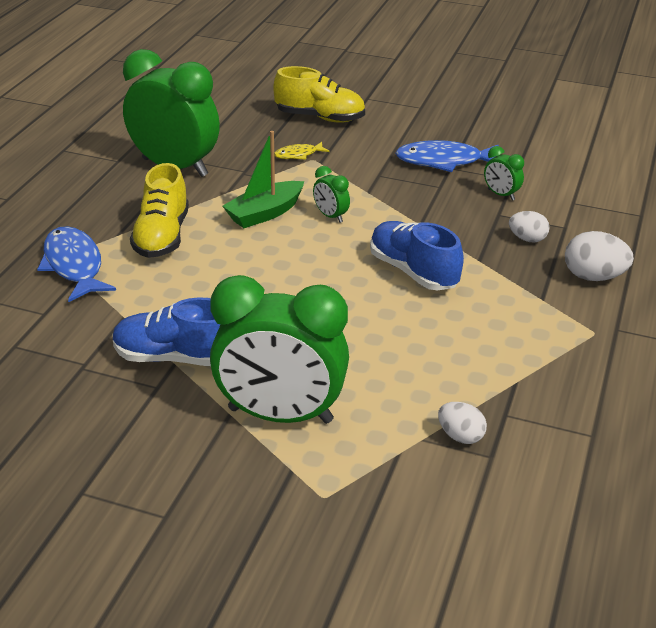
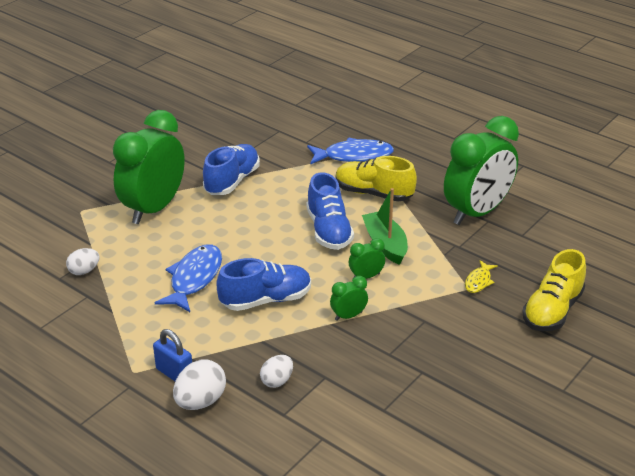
camera: 110 degrees right, 0 degrees up
(257, 254) = (329, 230): none -> blue shoe
(298, 155) = (478, 281): yellow fish -> yellow fish turned 150 degrees counterclockwise
(444, 161) = (436, 371): blue fish -> blue fish (194, 278)
(501, 195) = (358, 390): green clock -> green clock (348, 316)
(573, 303) = (175, 374): none -> blue padlock

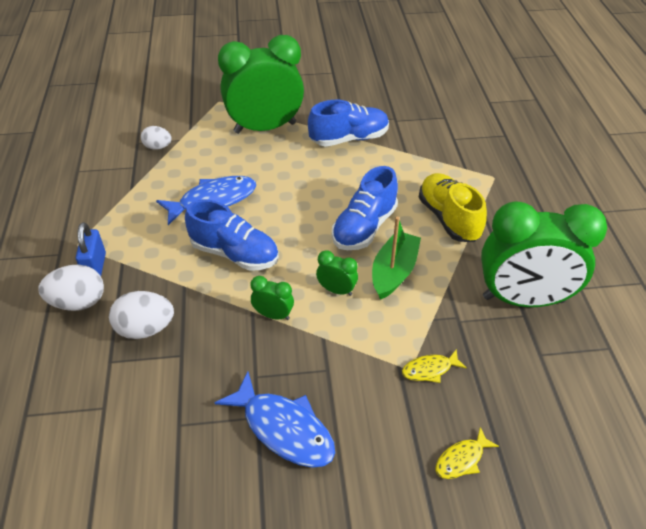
camera: 45 degrees right, 10 degrees up
(277, 381) = (145, 329): white egg -> white egg, size x1.55
(354, 156) = (478, 174): blue fish -> blue fish (283, 429)
(552, 311) = (461, 459): yellow shoe -> yellow fish

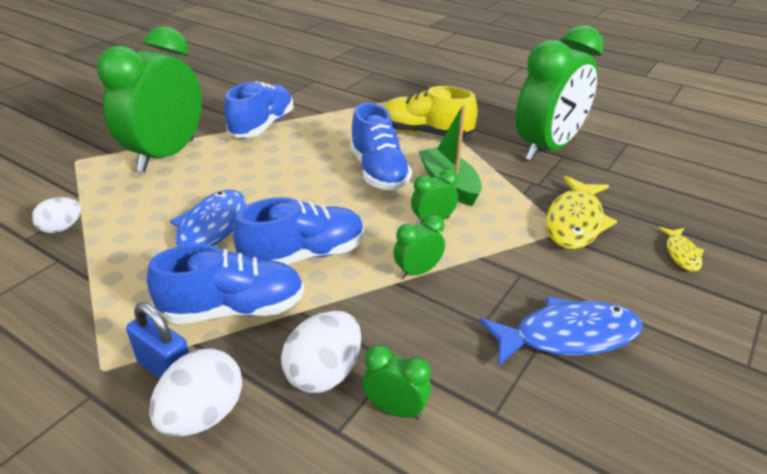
camera: 50 degrees left, 10 degrees down
(144, 376) = (395, 409): none -> green clock
(160, 259) = (234, 309): none -> blue shoe
(429, 369) = (575, 222): yellow fish -> yellow fish, size x1.92

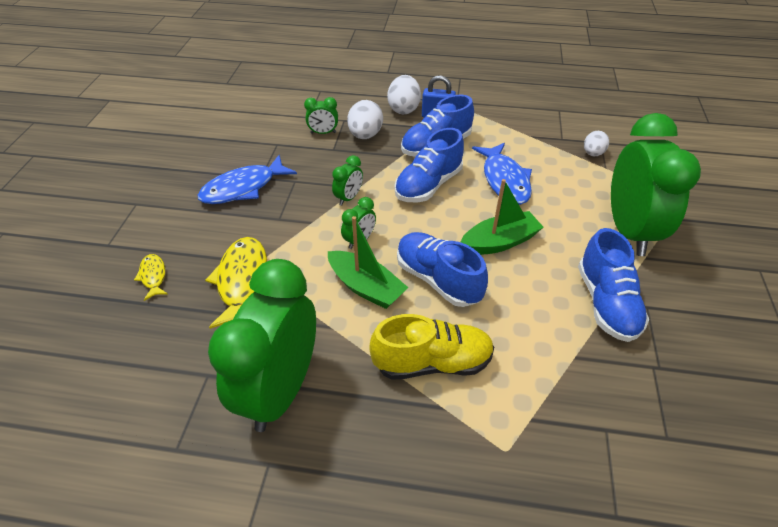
camera: 155 degrees right, 10 degrees up
(292, 180) = (499, 242): none -> green boat

